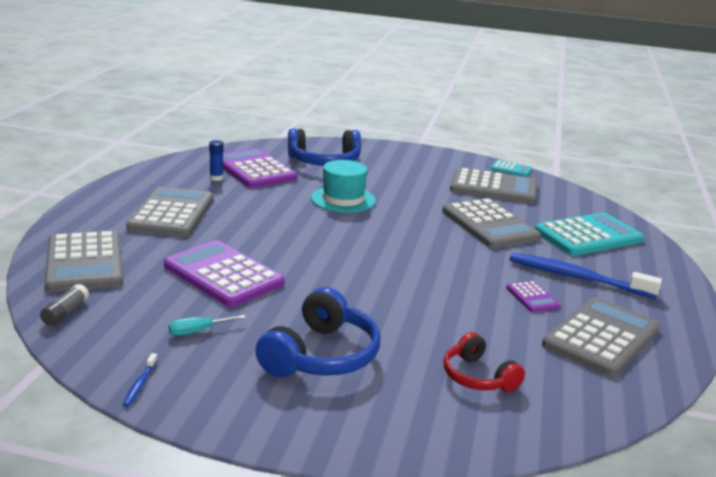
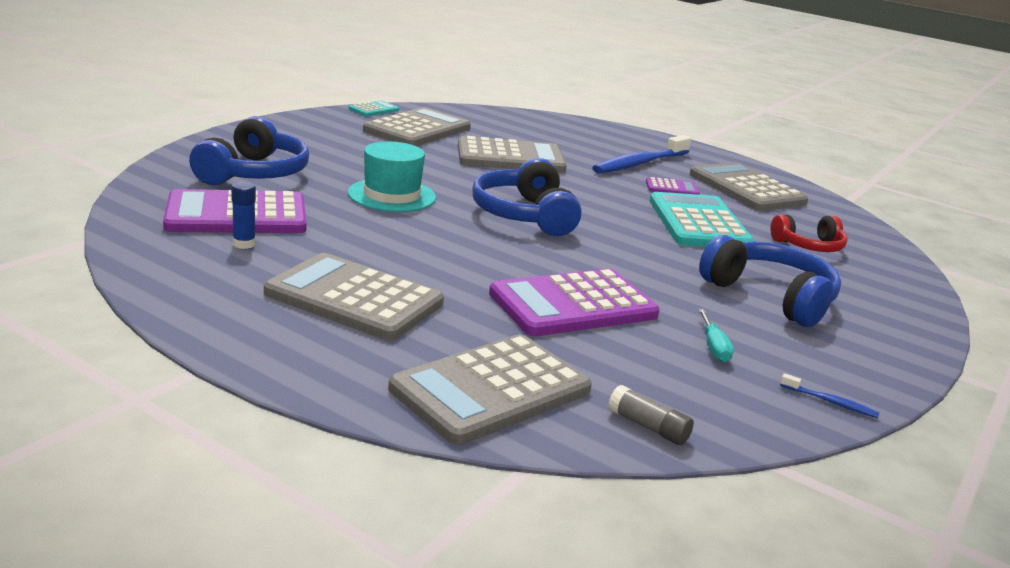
camera: 70 degrees left, 0 degrees up
(85, 262) = (491, 390): grey calculator -> grey calculator turned 135 degrees clockwise
(368, 243) = (525, 215): none -> blue headphones
(588, 236) = (557, 135): turquoise calculator -> turquoise calculator (698, 223)

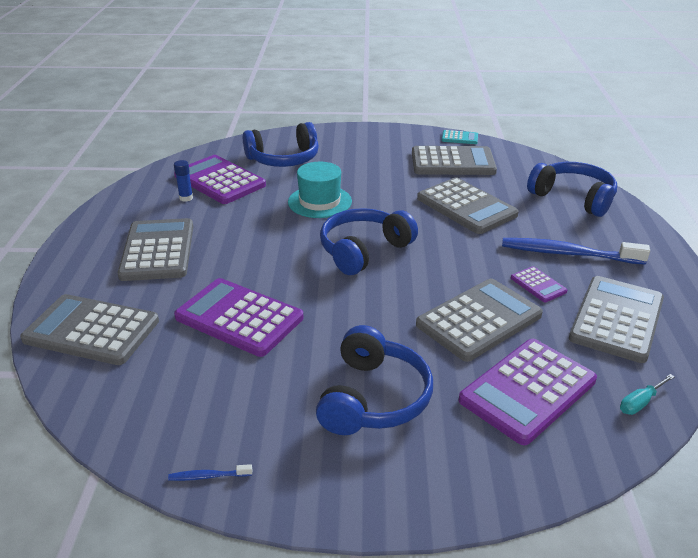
camera: 60 degrees right, 10 degrees up
(557, 128) = (573, 198): none -> blue headphones
(648, 427) = (95, 400): grey glue stick -> none
(698, 223) = (479, 320): turquoise calculator -> grey calculator
(713, 347) = (241, 395): turquoise screwdriver -> turquoise screwdriver (640, 402)
(809, 246) = (528, 391): red headphones -> purple calculator
(830, 402) = (208, 476): blue toothbrush -> blue toothbrush turned 90 degrees clockwise

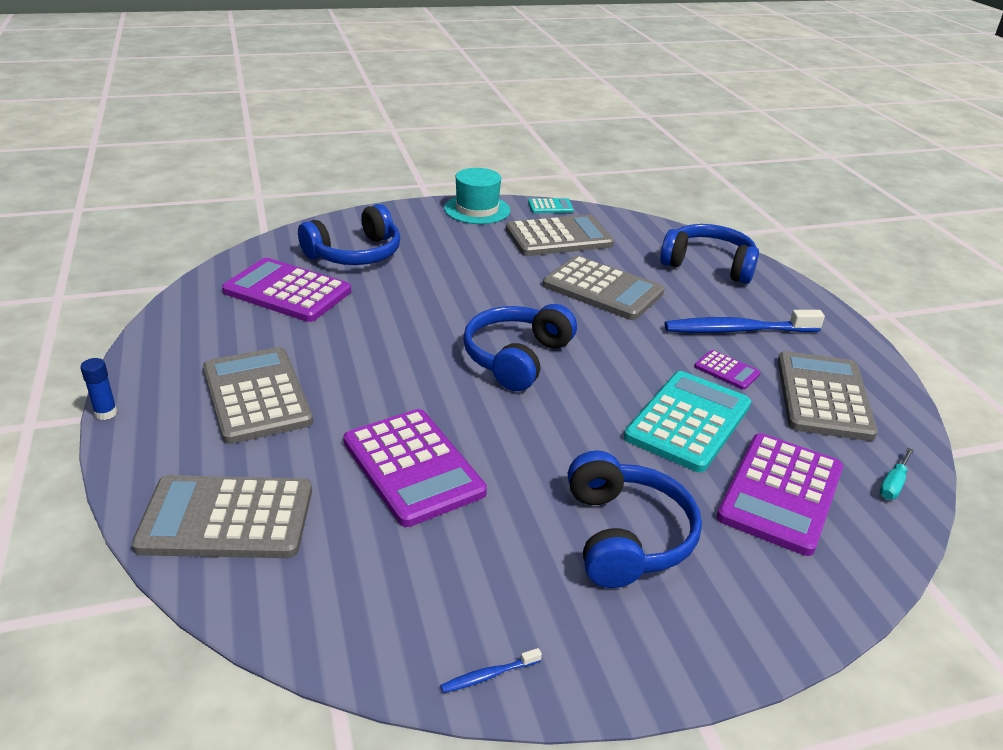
camera: 20 degrees left, 0 degrees up
(186, 198) = (255, 320): blue glue stick -> blue glue stick (106, 413)
(239, 318) = (413, 467): purple calculator -> purple calculator turned 135 degrees counterclockwise
(319, 202) = (430, 304): turquoise hat -> turquoise hat (477, 209)
(479, 320) = (688, 421): grey calculator -> turquoise calculator

